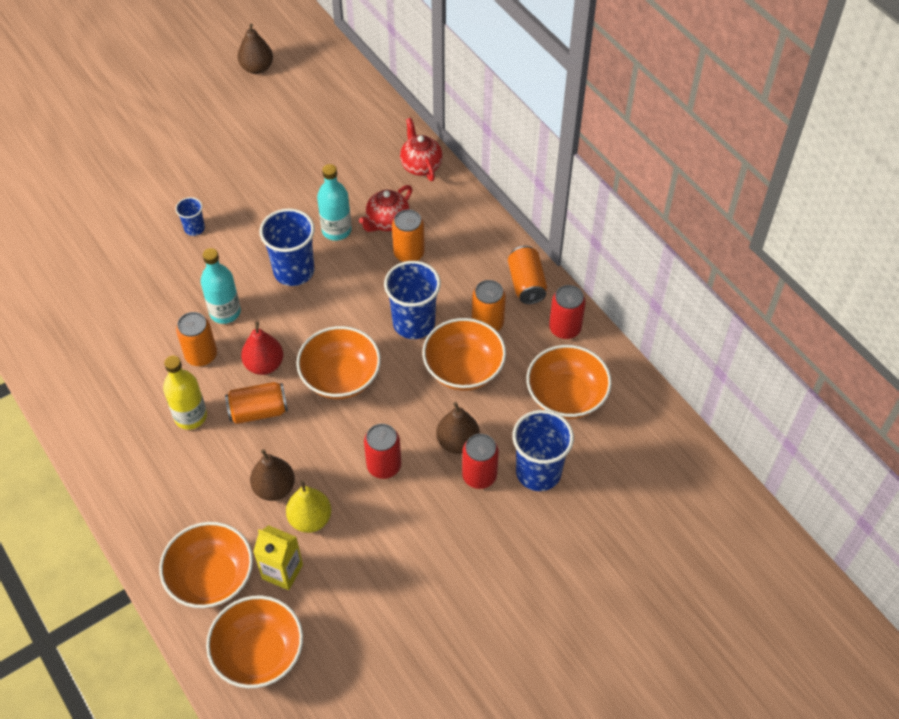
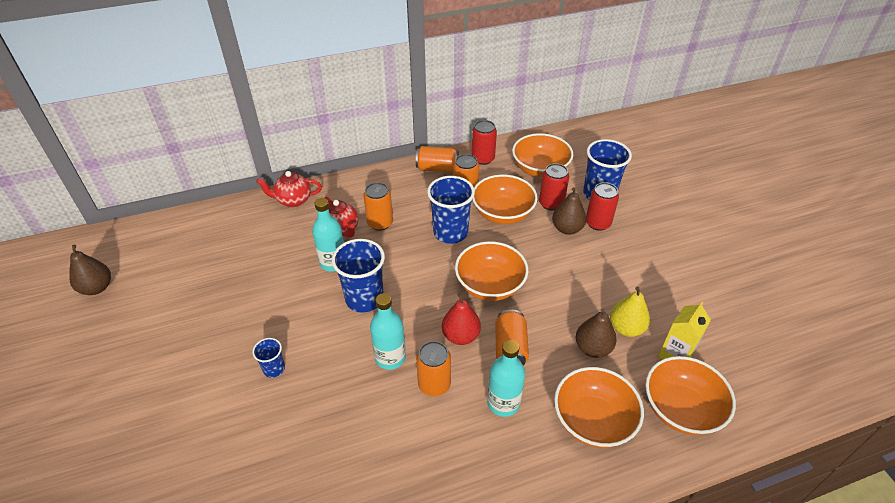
camera: 75 degrees left, 10 degrees down
(190, 416) = (503, 403): yellow bottle -> turquoise bottle
(259, 653) = (753, 383): orange bowl -> orange bowl (593, 421)
(384, 466) = (581, 273): red can -> red can (551, 203)

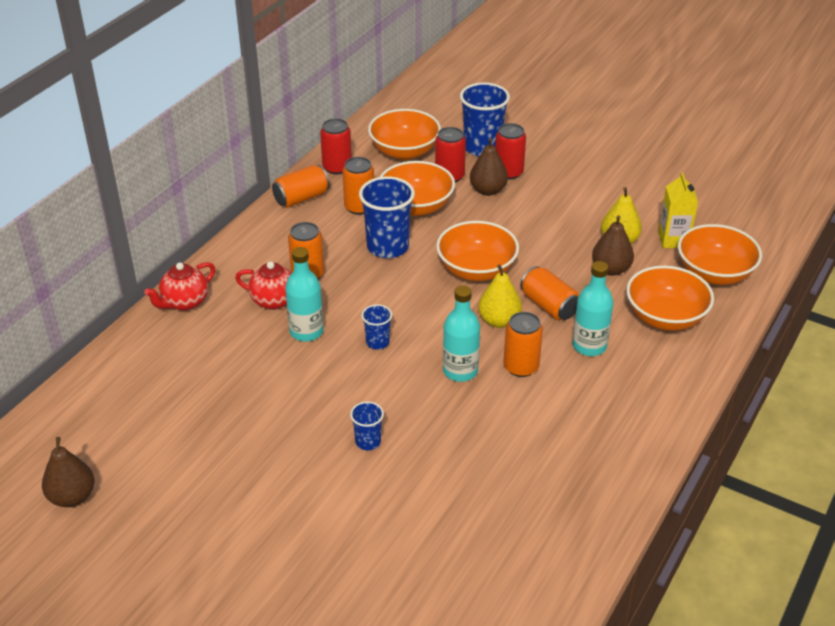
camera: 40 degrees left, 5 degrees down
(364, 298) = (377, 342): blue cup -> blue cup, size x0.51
(461, 336) = (499, 321): red pear -> yellow pear

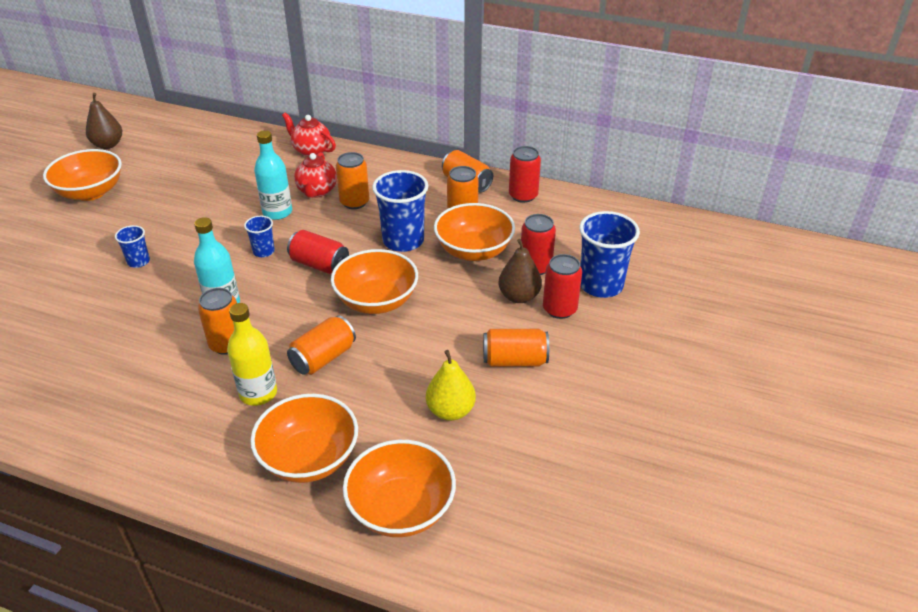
camera: 80 degrees right, 0 degrees up
(404, 151) = (569, 232): orange bowl -> orange bowl (90, 192)
(411, 303) = (319, 265): none -> red can
(499, 321) = (297, 323): yellow pear -> none
(566, 203) = (514, 360): none -> orange can
(589, 346) = (258, 393): turquoise bottle -> yellow bottle
(610, 269) = (394, 405): brown pear -> none
(673, 240) = (465, 464): yellow carton -> none

